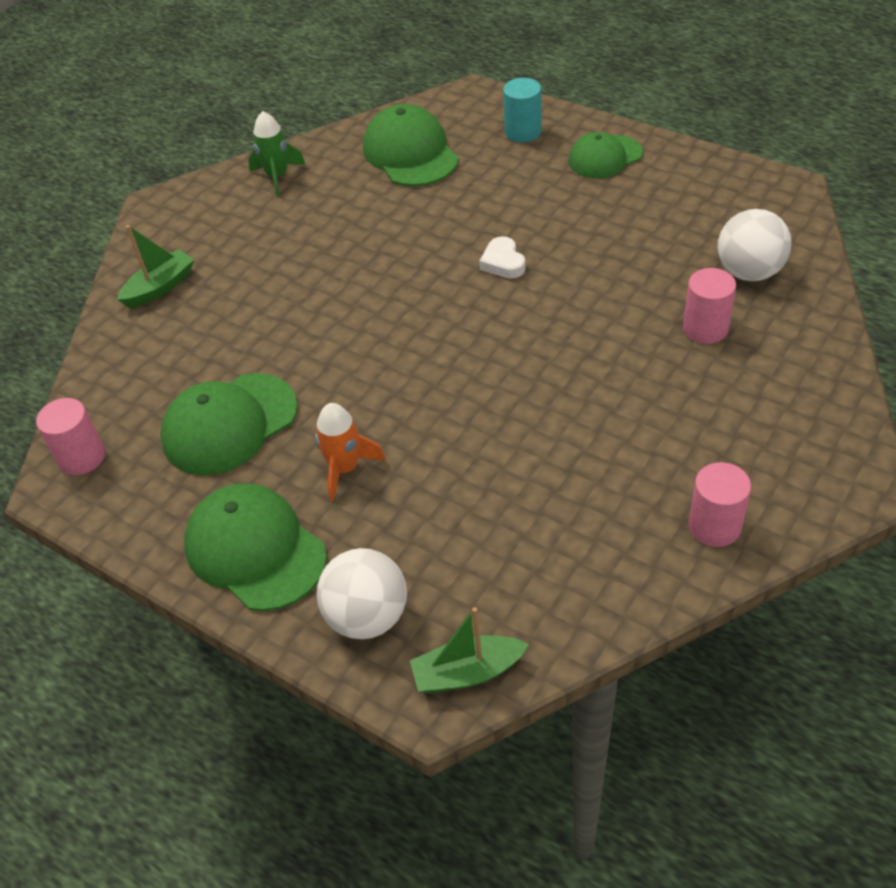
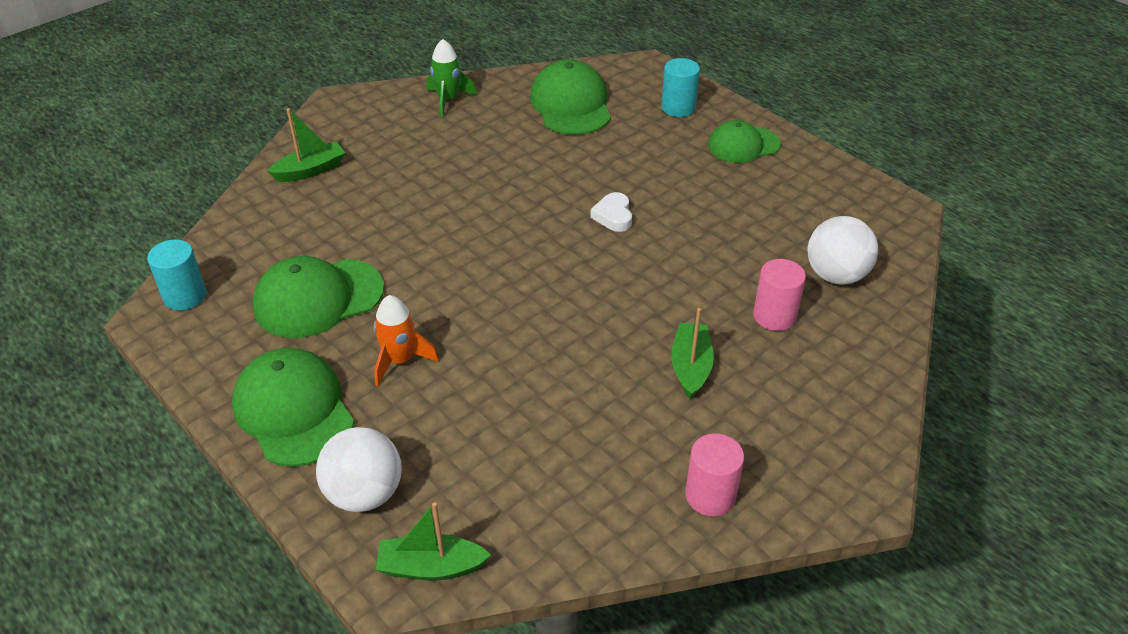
camera: 10 degrees right, 5 degrees down
(82, 457) = (185, 296): pink cylinder -> turquoise cylinder
(644, 401) = (690, 367): none -> green boat

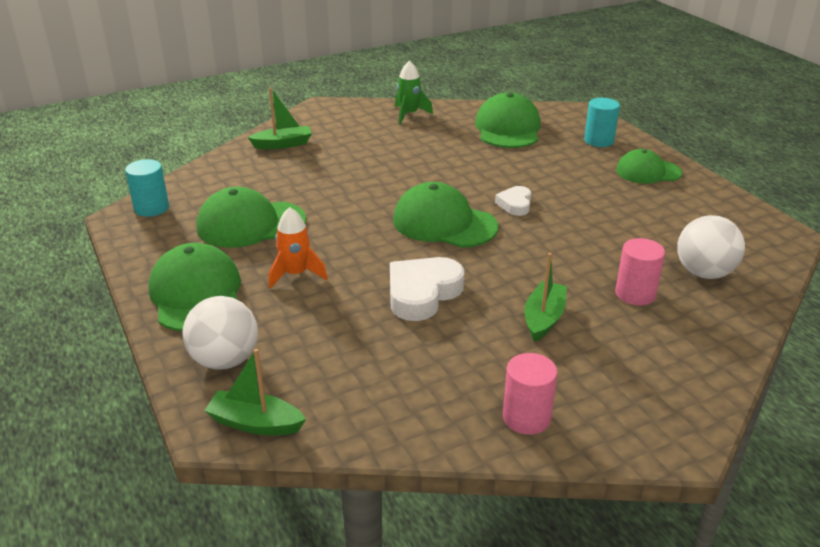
camera: 15 degrees right, 10 degrees down
(543, 257) = (444, 223): none -> green cap
(552, 359) = (422, 293): none -> white heart

